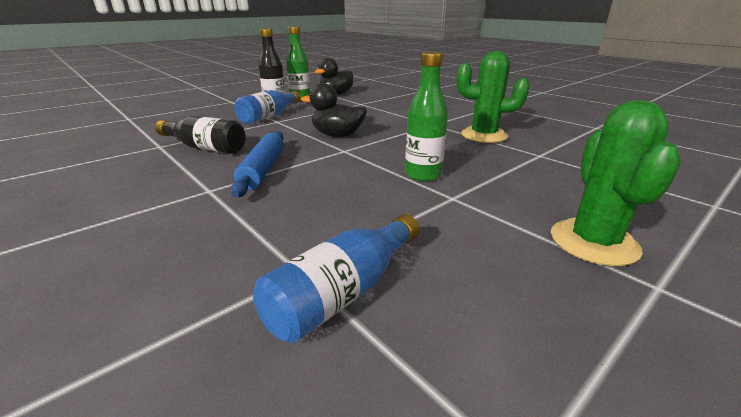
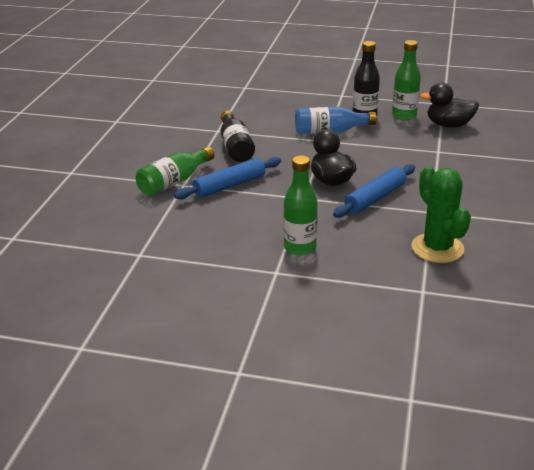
camera: 55 degrees right, 5 degrees up
(192, 193) = (174, 182): none -> green bottle
(343, 293) = (135, 273): blue bottle -> none
(388, 131) = (375, 198): none -> blue rolling pin
(593, 242) = (271, 342): green cactus -> none

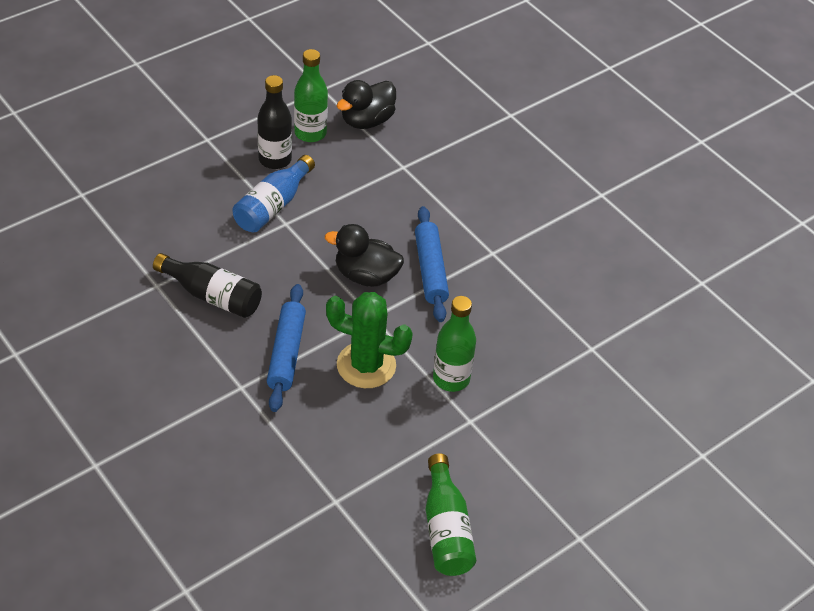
camera: 55 degrees left, 15 degrees up
(174, 182) = (226, 391): green bottle -> green bottle (446, 529)
(437, 248) = (547, 293): green cactus -> green cactus (366, 365)

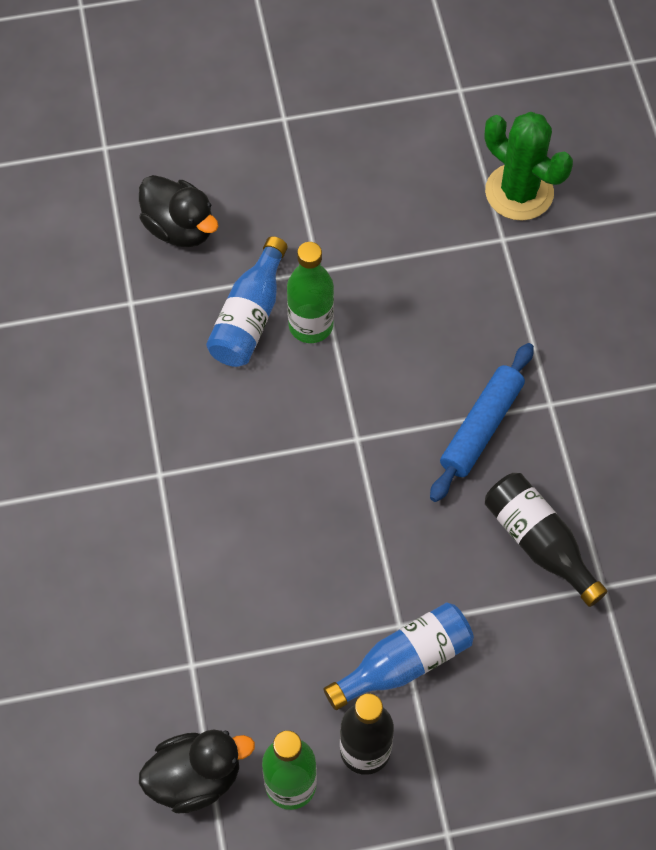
camera: 150 degrees left, 15 degrees up
(366, 276) = (336, 500): black duck -> black duck (180, 228)
(366, 365) = (397, 377): green cactus -> green cactus (519, 192)
(430, 270) = (252, 478): blue rolling pin -> none
(446, 529) = (407, 172): green bottle -> none
(500, 368) = (249, 317): none -> blue bottle

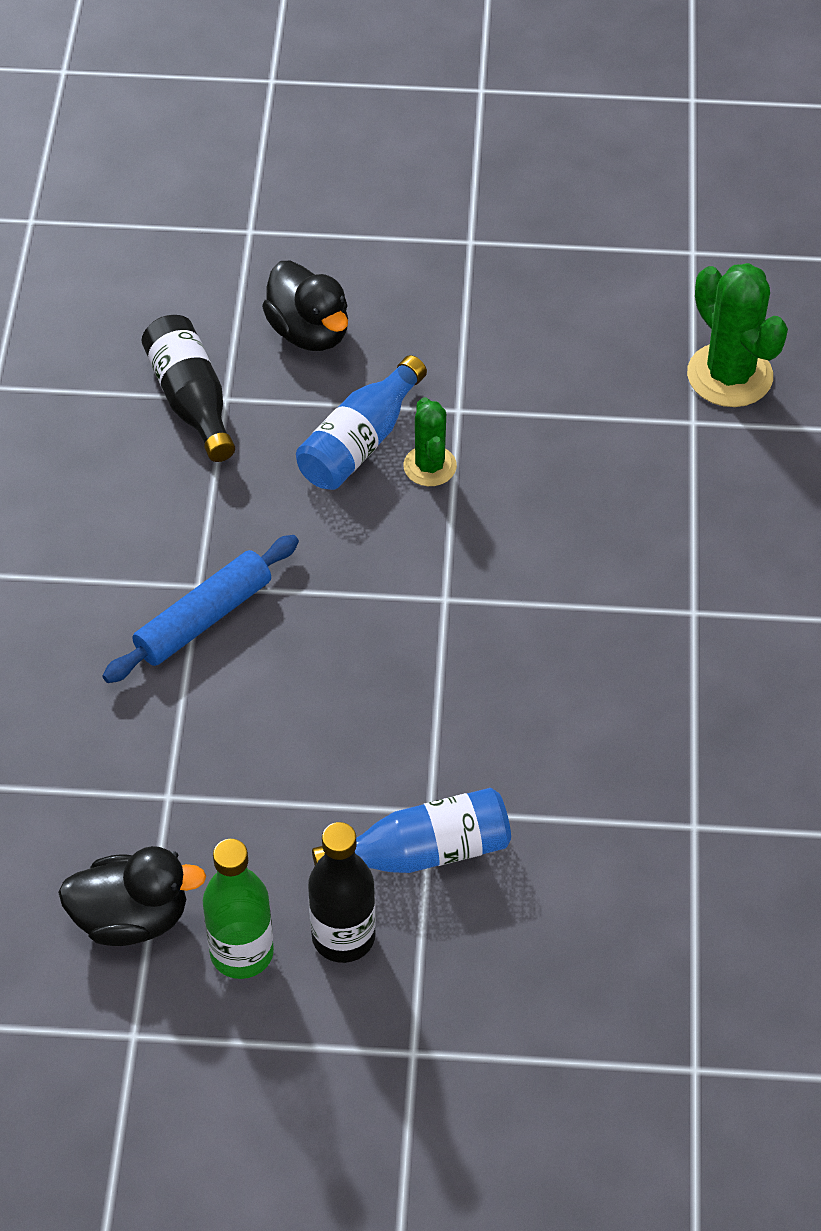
camera: 15 degrees right, 10 degrees down
(311, 325) = (430, 466): green bottle -> green cactus
(481, 427) = (600, 619): blue rolling pin -> blue rolling pin (203, 619)
(539, 542) = (630, 759): black bottle -> black bottle (191, 400)

